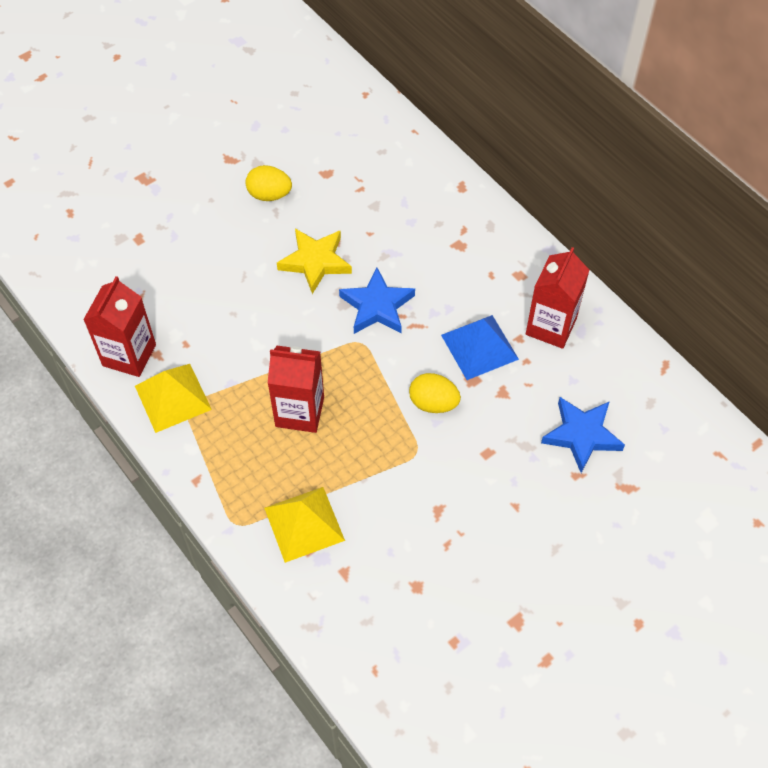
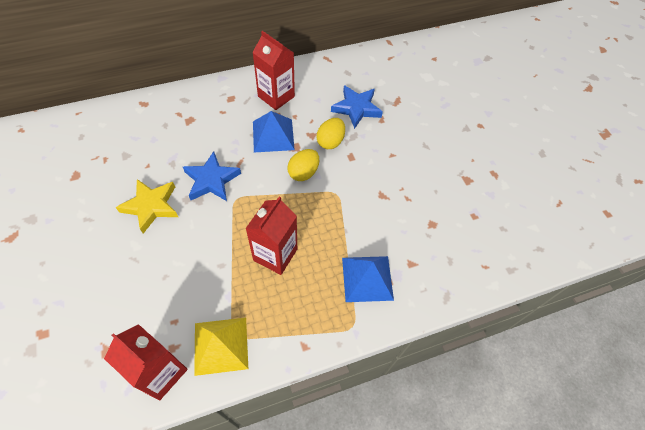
camera: 75 degrees left, 0 degrees up
(269, 195) = (68, 219): yellow egg -> yellow egg (330, 142)
(304, 524) = (367, 278): yellow pyramid -> blue pyramid

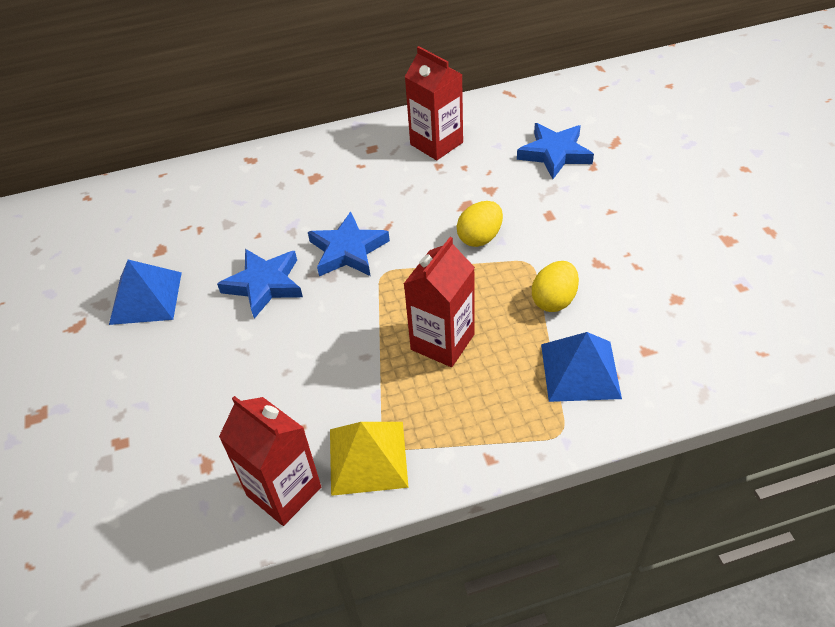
camera: 10 degrees right, 10 degrees down
(151, 206) = (264, 284): yellow star -> blue star
(273, 135) = (434, 192): blue pyramid -> blue pyramid (146, 297)
(330, 142) = (518, 197): yellow egg -> yellow egg (554, 300)

